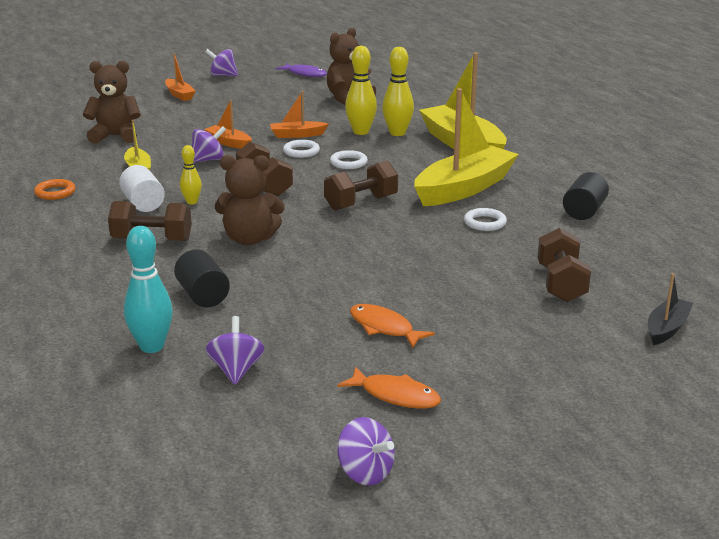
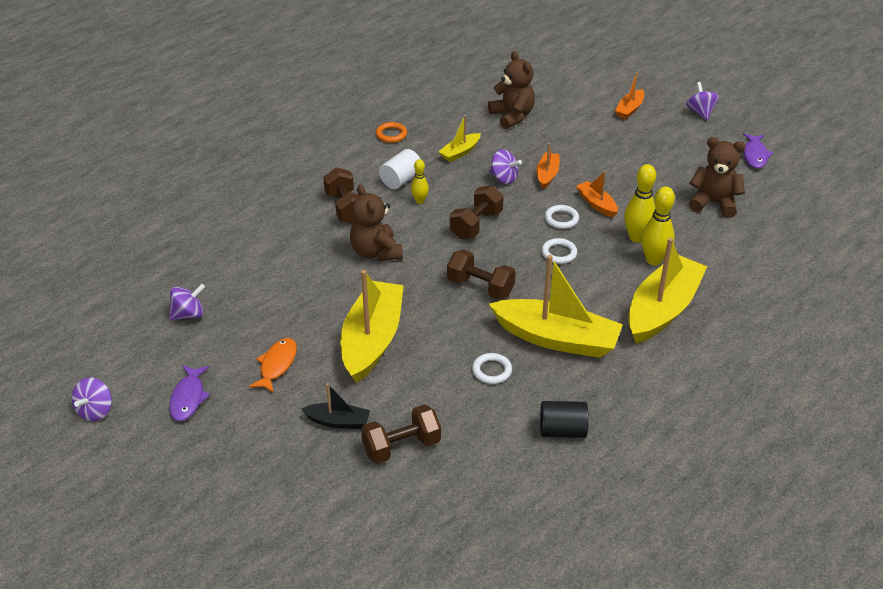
camera: 65 degrees right, 15 degrees up
(152, 346) = (201, 267): turquoise bowling pin -> none
(203, 296) = (277, 263): black cylinder -> none
(391, 268) = (372, 340): none -> yellow boat
(395, 395) = (188, 398): orange fish -> purple fish
(667, 328) = (357, 530): black boat -> black boat (338, 421)

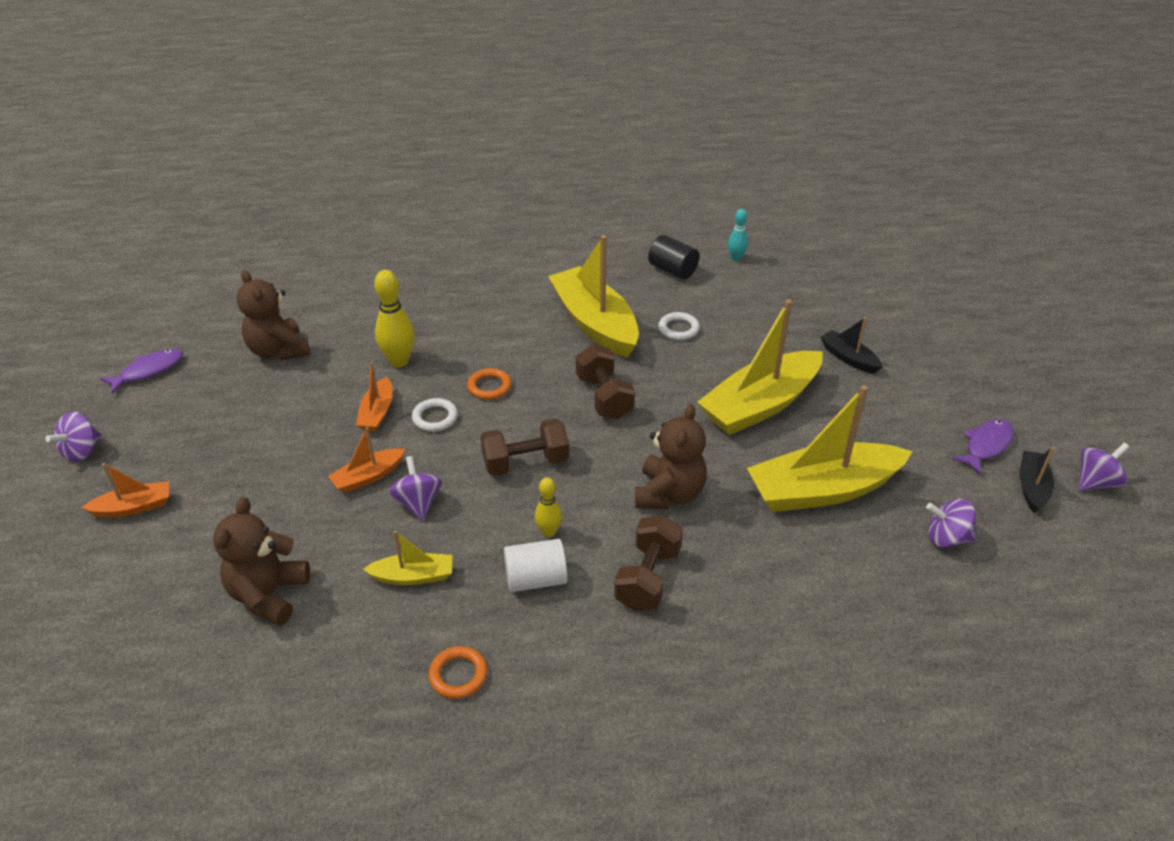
camera: 140 degrees left, 0 degrees up
(142, 381) = (1032, 487): none -> black boat
(277, 365) = (874, 431): orange fish -> none
(401, 446) = (808, 318): brown dumbbell -> none
(526, 482) = (736, 258): none -> turquoise bowling pin
(559, 253) = (489, 387): white ring -> orange ring
(654, 260) = (420, 335): yellow bowling pin -> none
(662, 309) = (479, 299): yellow boat -> yellow boat (822, 490)

